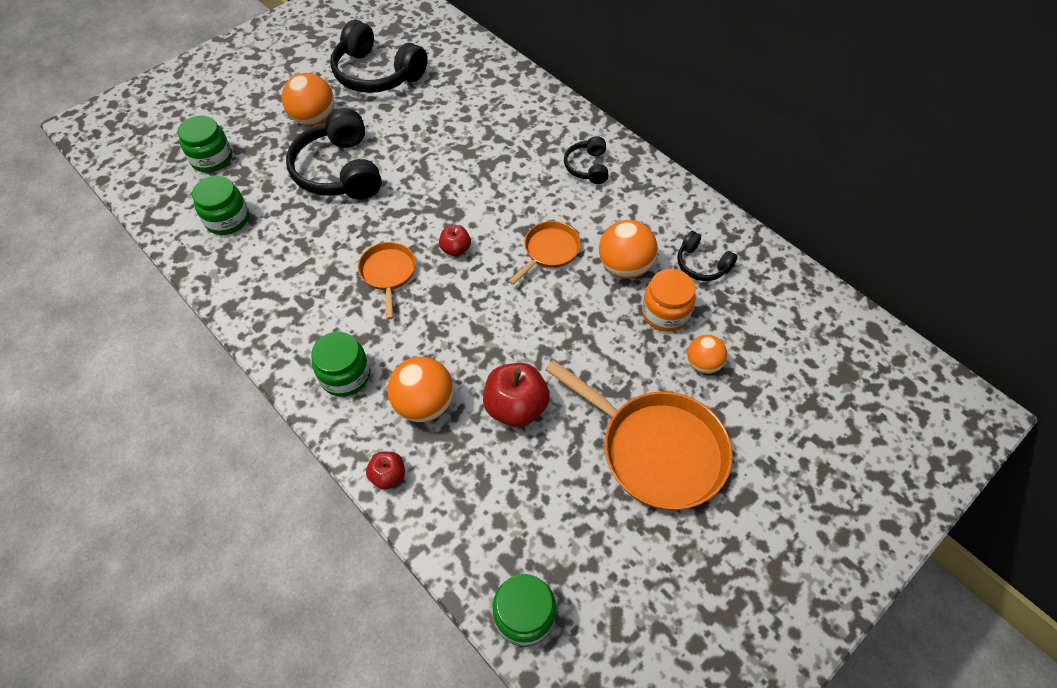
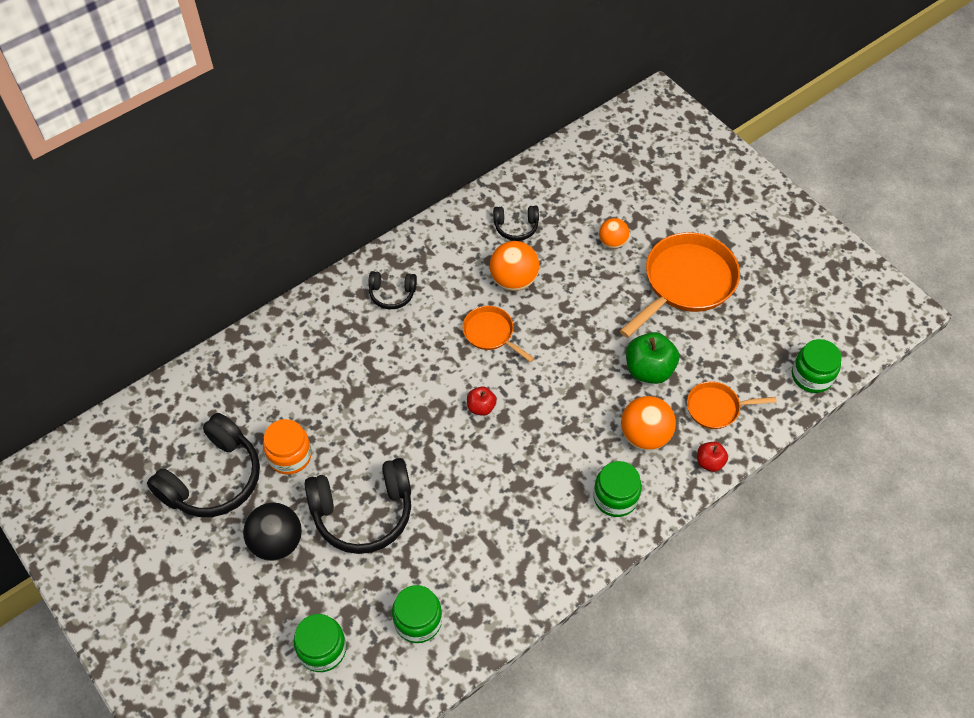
camera: 85 degrees left, 0 degrees up
(314, 119) = (277, 542): orange ball -> black ball
(388, 274) = (505, 464): orange pan -> orange pan (716, 408)
(516, 407) = (649, 370): red apple -> green apple
(665, 313) = (563, 259): orange jar -> orange jar (290, 456)
(702, 264) = (516, 227): black headphones -> black headphones turned 45 degrees clockwise

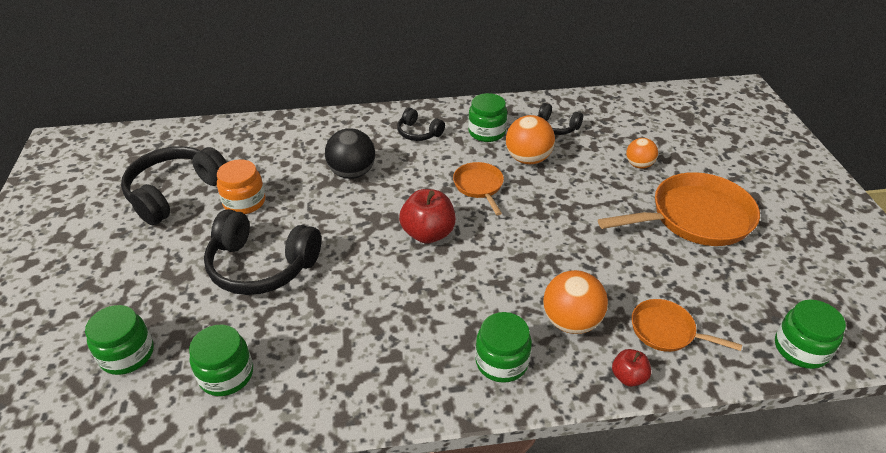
camera: 30 degrees right, 15 degrees down
(213, 478) = (176, 193): black headphones -> black headphones turned 150 degrees clockwise
(277, 542) = (175, 255): black ball -> black ball (352, 173)
(456, 263) = (487, 132): none -> green jar
(481, 407) = (428, 233): red apple -> red apple, size x1.80
(649, 370) = (612, 269): green apple -> none

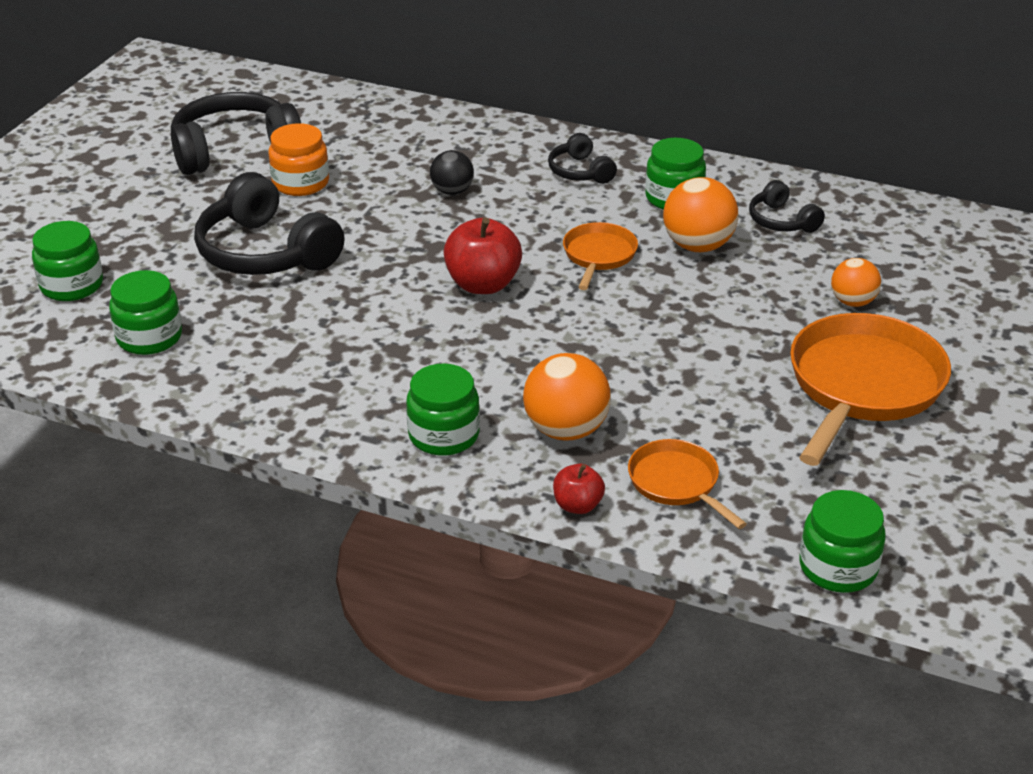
camera: 30 degrees right, 5 degrees down
(352, 173) = (452, 191): black ball -> black ball, size x0.62
(694, 218) = (862, 386): orange pan -> orange pan turned 75 degrees counterclockwise

